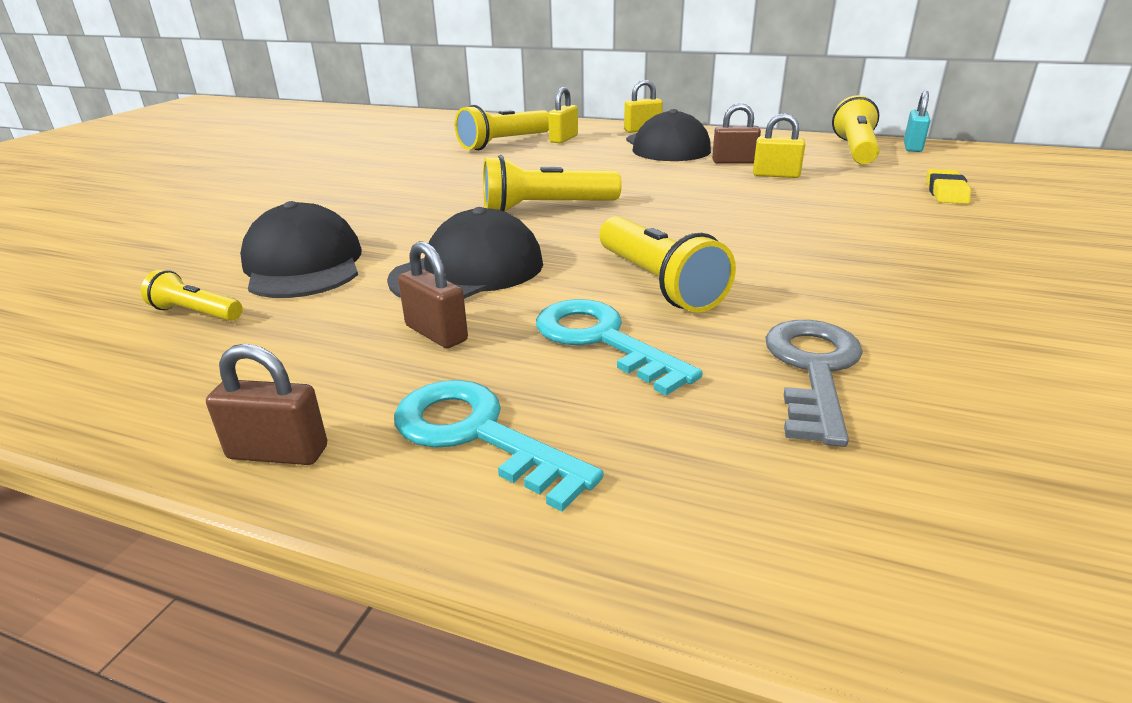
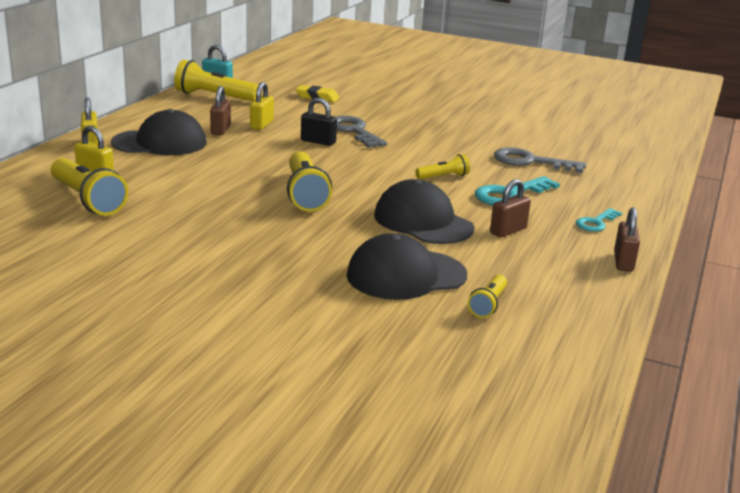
camera: 90 degrees left, 5 degrees down
(478, 435) = (596, 223): turquoise key -> turquoise key, size x0.61
(658, 283) = (443, 177): yellow flashlight -> yellow flashlight, size x0.54
(742, 203) = (318, 142): none -> black padlock
(814, 219) = (354, 131): none -> grey key

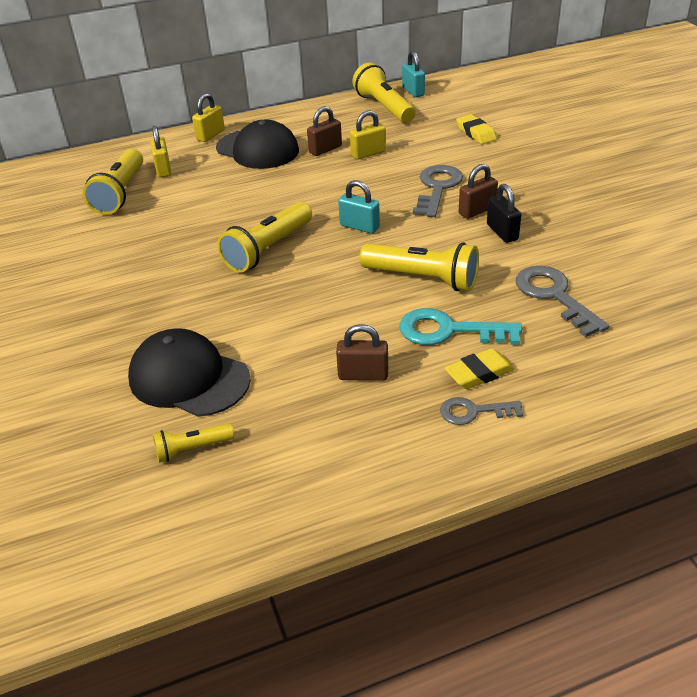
camera: 50 degrees right, 15 degrees up
(318, 142) = (382, 190): black padlock -> black padlock (502, 232)
(345, 164) = (359, 227): none -> turquoise padlock
(423, 222) = (307, 325): black cap -> none
(443, 177) = (422, 278): yellow flashlight -> yellow flashlight, size x1.85
(564, 206) = (479, 373): none -> yellow eraser
(596, 223) = (473, 412): turquoise key -> grey key
(623, 262) = (405, 478): brown padlock -> brown padlock (477, 210)

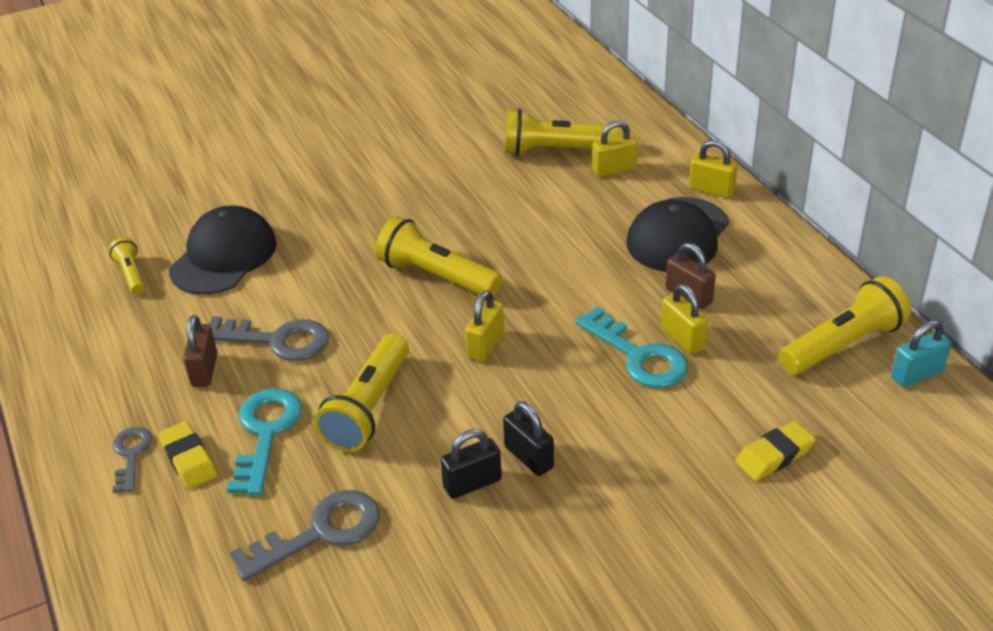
camera: 85 degrees right, 0 degrees up
(359, 227) = (486, 345): turquoise padlock -> yellow padlock
(382, 169) = (638, 356): none -> turquoise key
(437, 188) = (589, 414): grey key -> grey key (277, 340)
(477, 210) = (529, 457): brown padlock -> black padlock

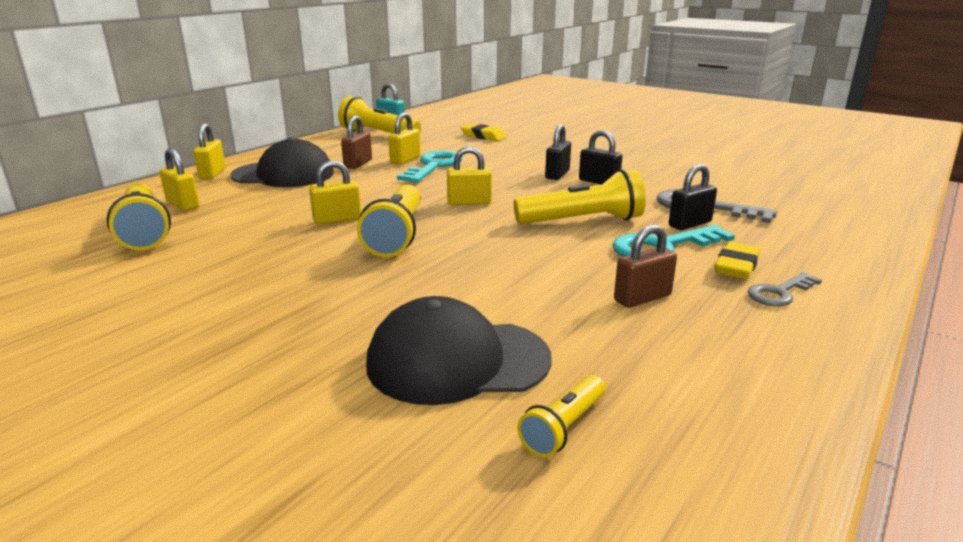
camera: 120 degrees left, 15 degrees down
(277, 340) = (558, 277): grey key -> none
(291, 488) = (690, 224): none -> black padlock
(504, 250) = (337, 219): none -> yellow padlock

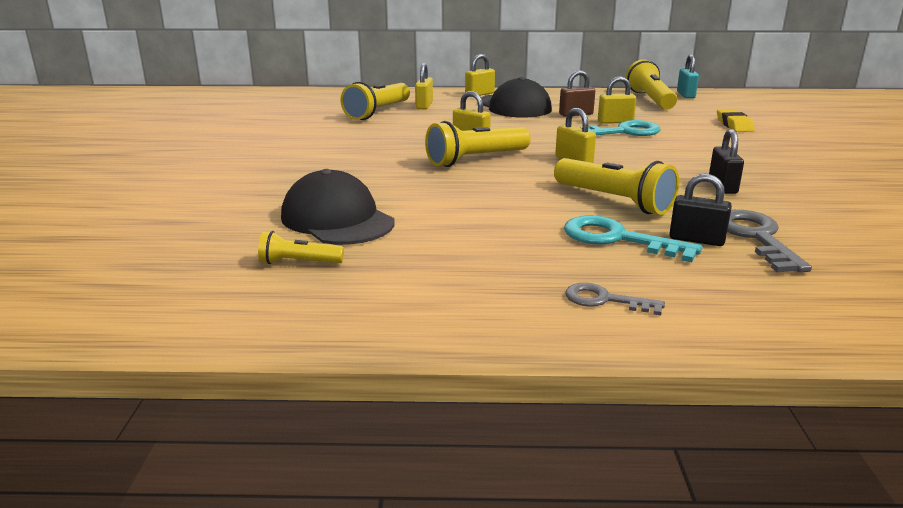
camera: 55 degrees right, 0 degrees up
(557, 174) = (703, 169): black padlock -> none
(642, 298) = (503, 250): brown padlock -> none
(736, 267) = (631, 274): yellow eraser -> none

